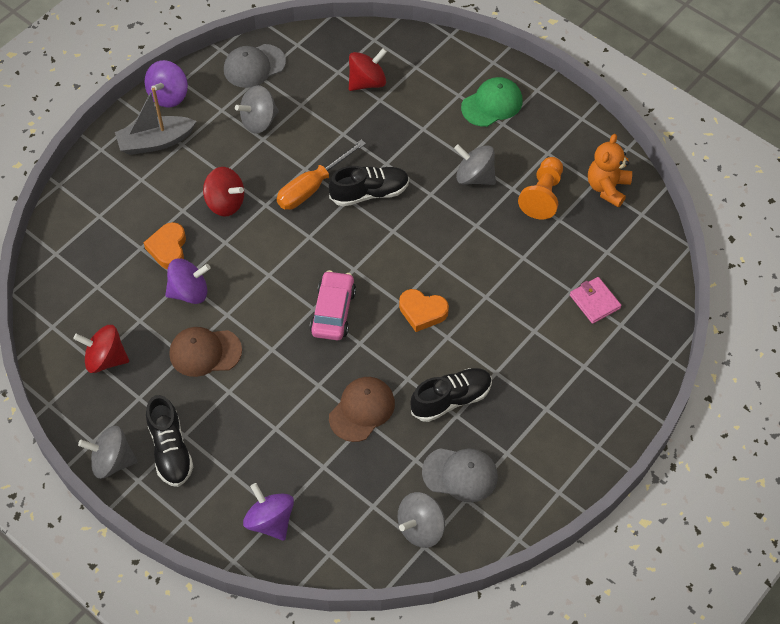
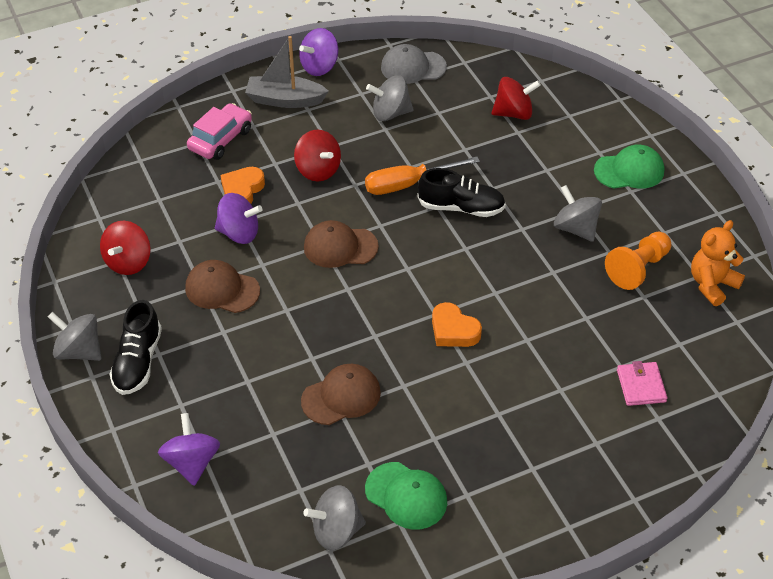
camera: 25 degrees right, 10 degrees down
(105, 359) = (128, 262): red spinning top -> red spinning top turned 105 degrees counterclockwise
(286, 271) = (340, 247): none -> brown cap
(333, 311) = (365, 298): pink car -> pink car (220, 139)
(451, 399) = (437, 421): black shoe -> none
(460, 474) = (406, 496): grey cap -> green cap

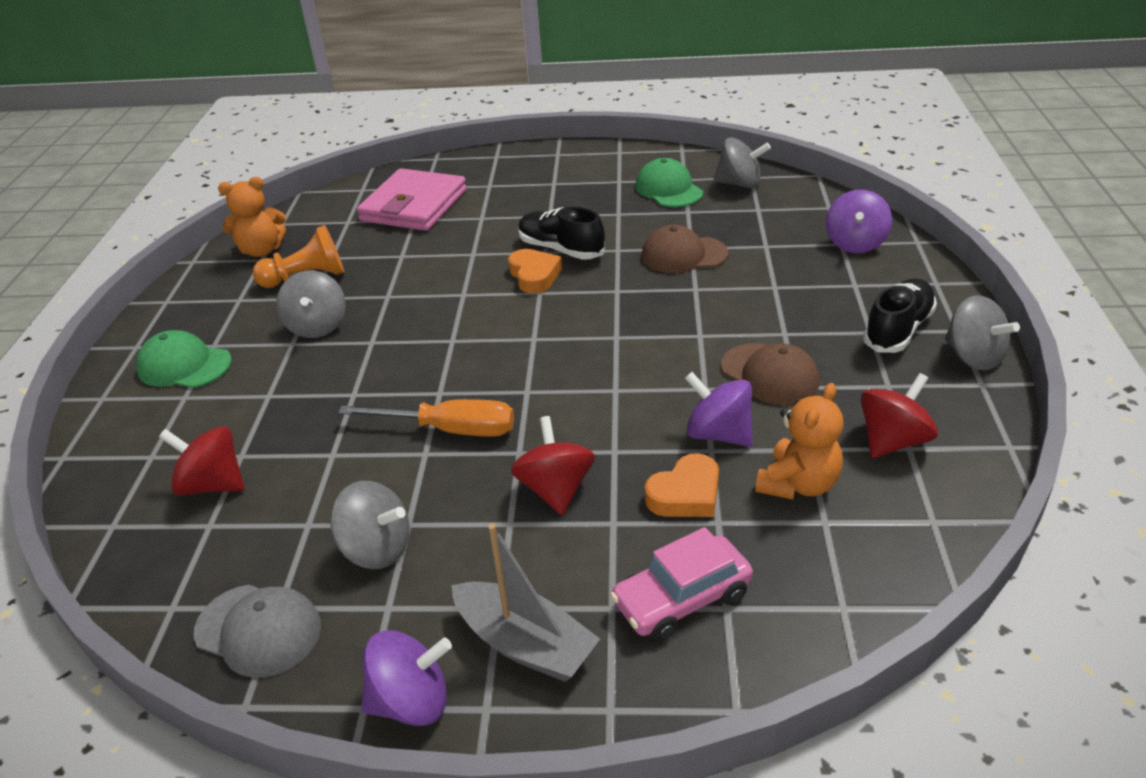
camera: 150 degrees left, 10 degrees down
(180, 216) = (798, 484): none -> orange teddy bear
(340, 247) = (594, 380): brown cap -> none
(461, 208) = (413, 382): black shoe -> black shoe (561, 249)
(641, 386) = (414, 205): pink wallet -> pink wallet, size x2.01

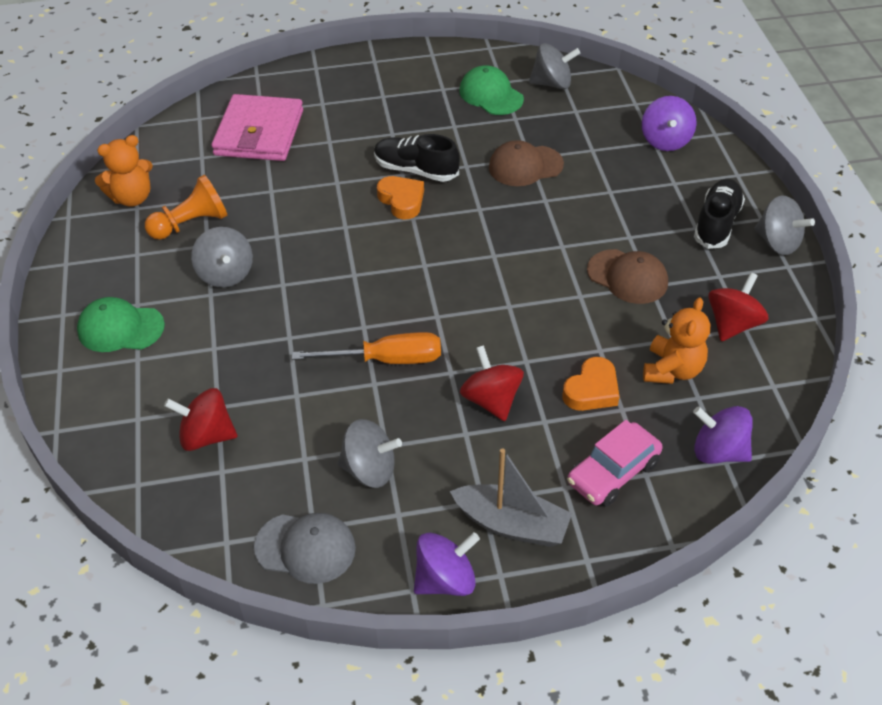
camera: 15 degrees left, 10 degrees up
(718, 434) = (602, 335): purple spinning top -> purple spinning top (718, 451)

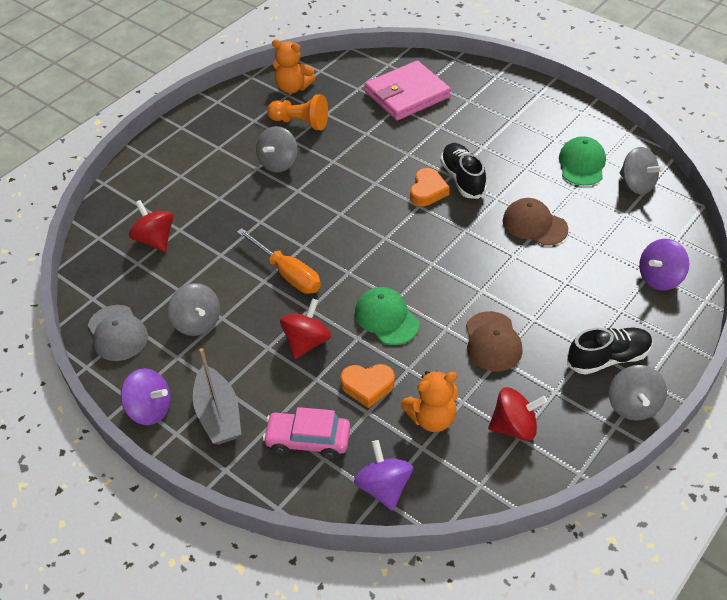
camera: 50 degrees right, 0 degrees up
(120, 328) = (194, 154): green cap -> green cap (386, 318)

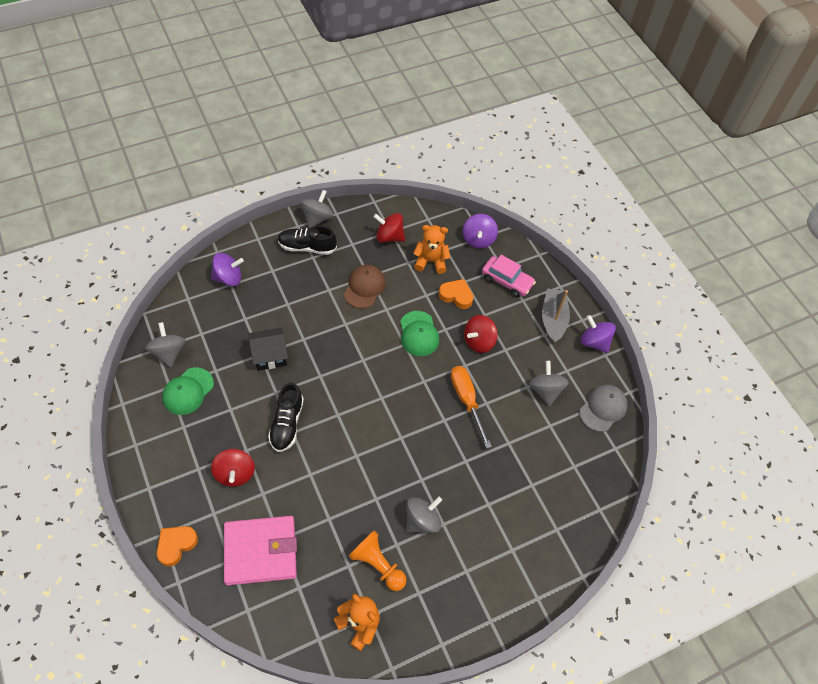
camera: 160 degrees left, 10 degrees up
(117, 333) = (603, 408): grey cap -> grey cap turned 45 degrees clockwise
(155, 240) = (554, 483): red spinning top -> red spinning top (235, 473)
(427, 191) = (321, 425): orange heart -> orange heart (176, 545)
(534, 225) = (270, 355): brown cap -> black house

